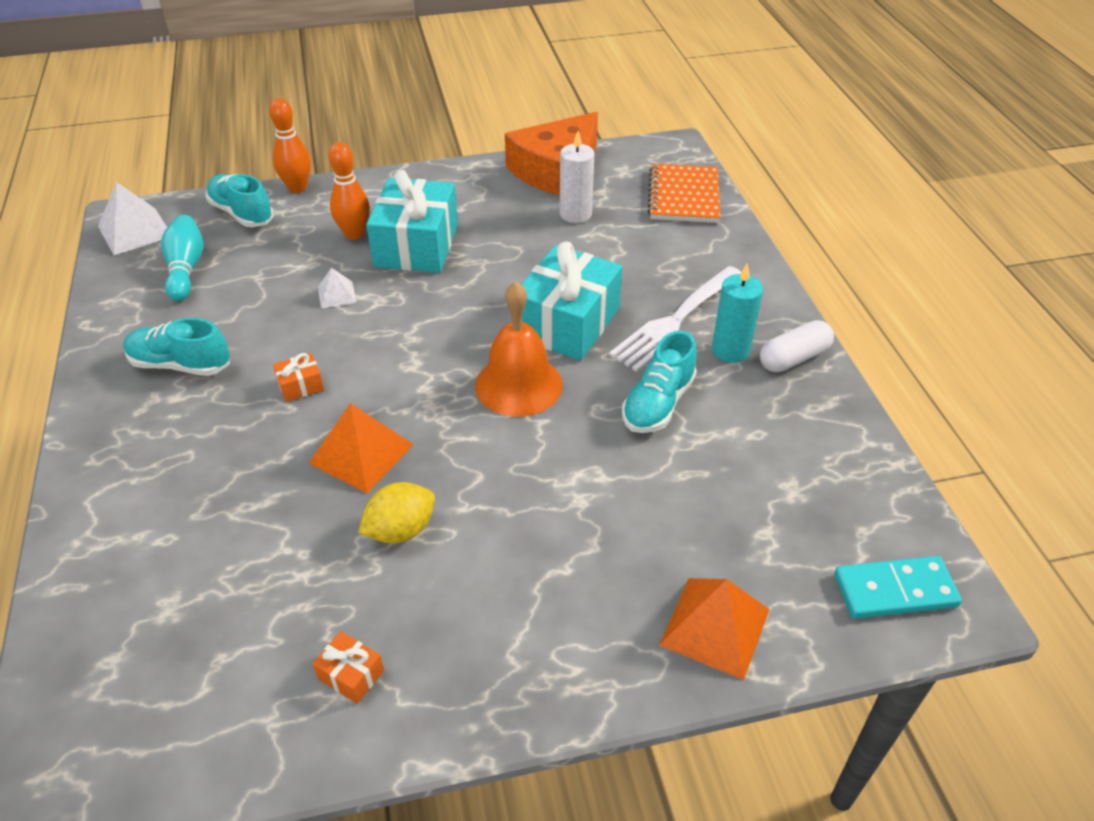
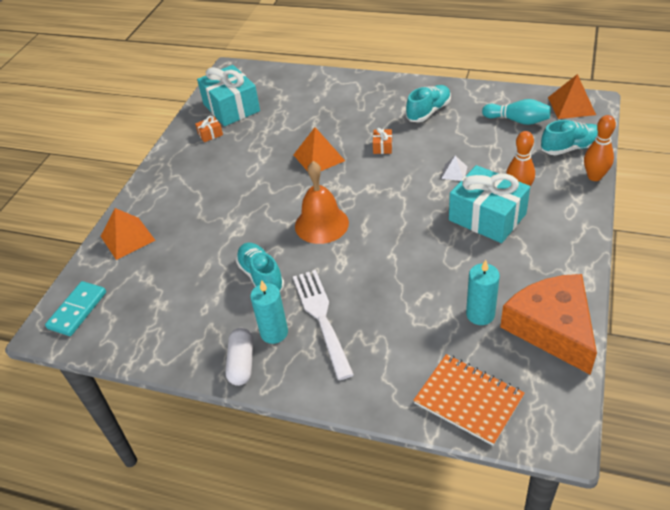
camera: 125 degrees right, 0 degrees up
(135, 231) = (571, 106): white pyramid -> orange pyramid
(401, 530) = (263, 160): yellow lemon -> none
(567, 323) = (358, 263): turquoise gift -> turquoise gift (231, 108)
(575, 214) = (480, 314): white candle -> turquoise candle

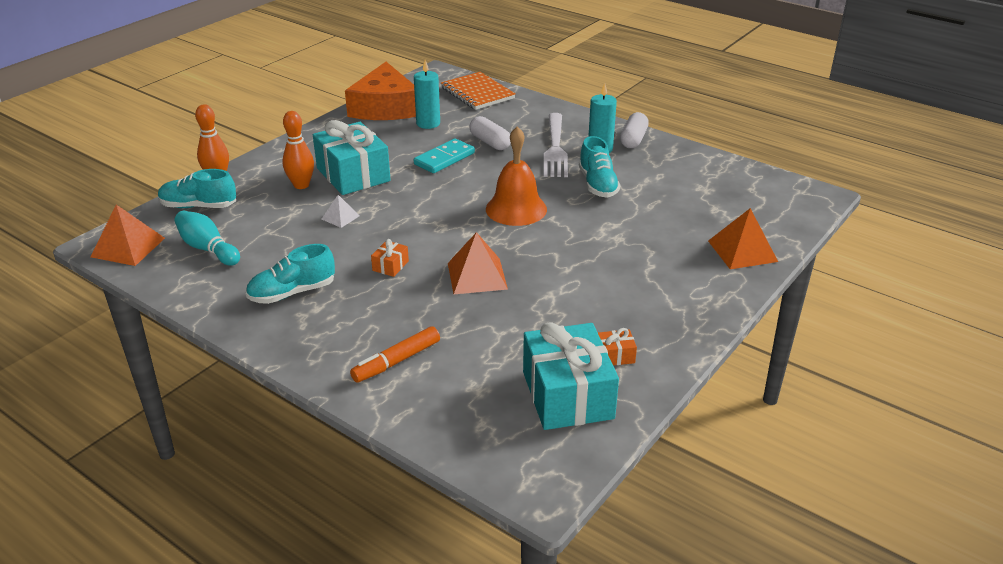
camera: 165 degrees left, 10 degrees down
(77, 310) = (790, 202): turquoise domino -> turquoise domino (444, 159)
(333, 96) = (397, 361): none -> orange marker
(393, 304) = (490, 142): none -> white capsule

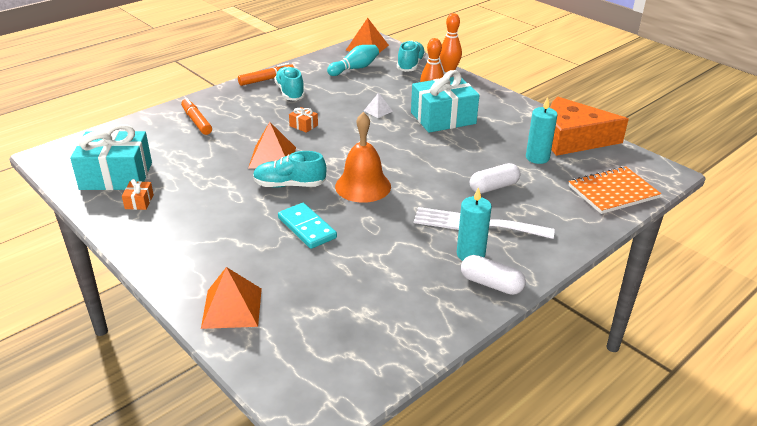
camera: 100 degrees right, 0 degrees up
(246, 323) = (266, 79): none -> orange marker
(444, 159) = (463, 160): turquoise domino -> turquoise domino (306, 228)
(597, 184) = (393, 239): turquoise shoe -> turquoise shoe (289, 185)

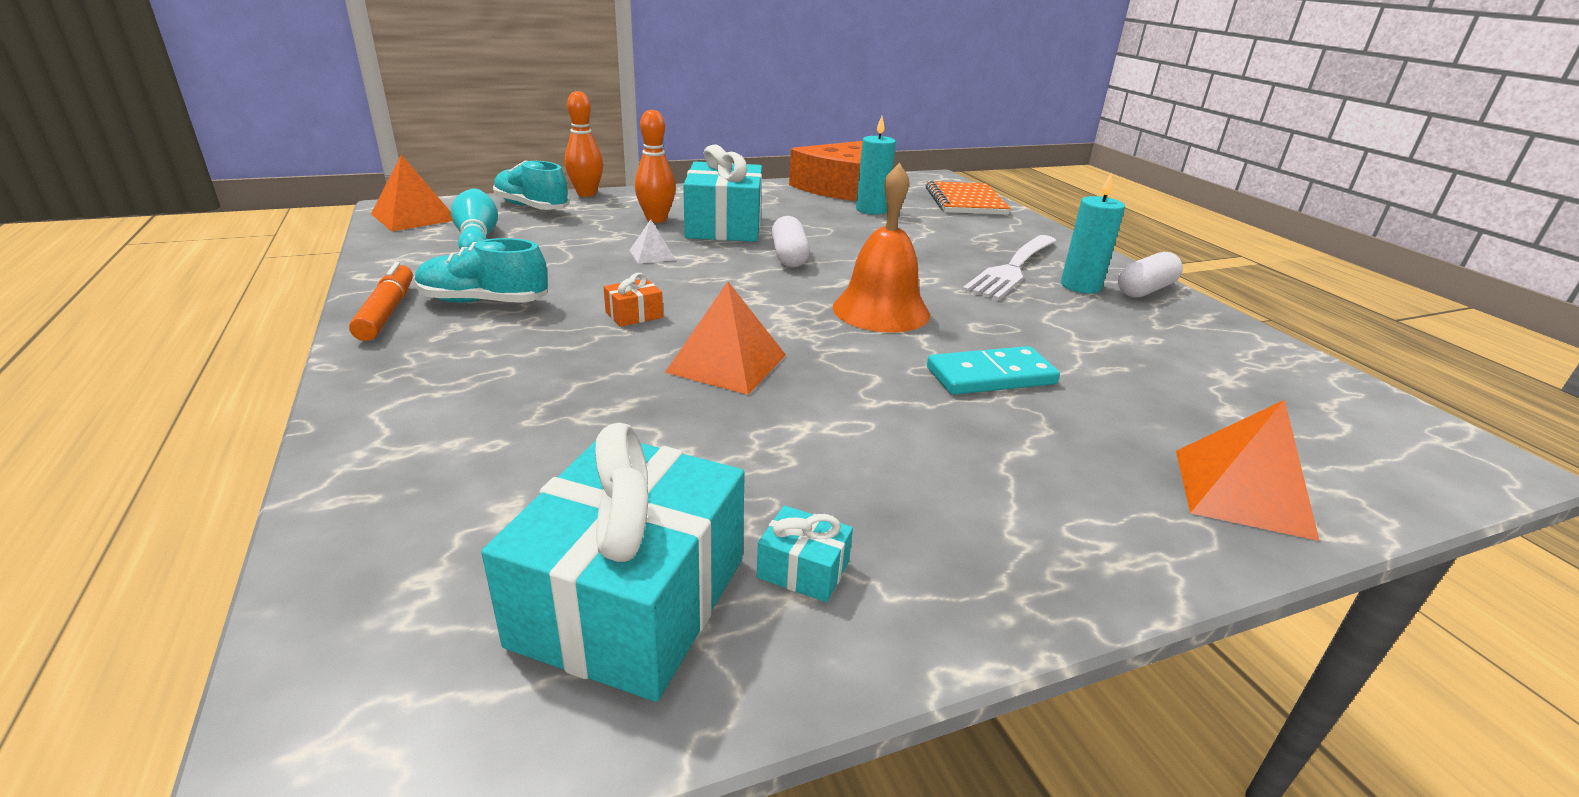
camera: 70 degrees left, 5 degrees down
(139, 202) = (803, 570): orange gift -> turquoise gift
(196, 121) = (466, 422): orange marker -> none
(289, 185) = (841, 365): turquoise shoe -> none
(493, 187) = (927, 242): white capsule -> white capsule (789, 256)

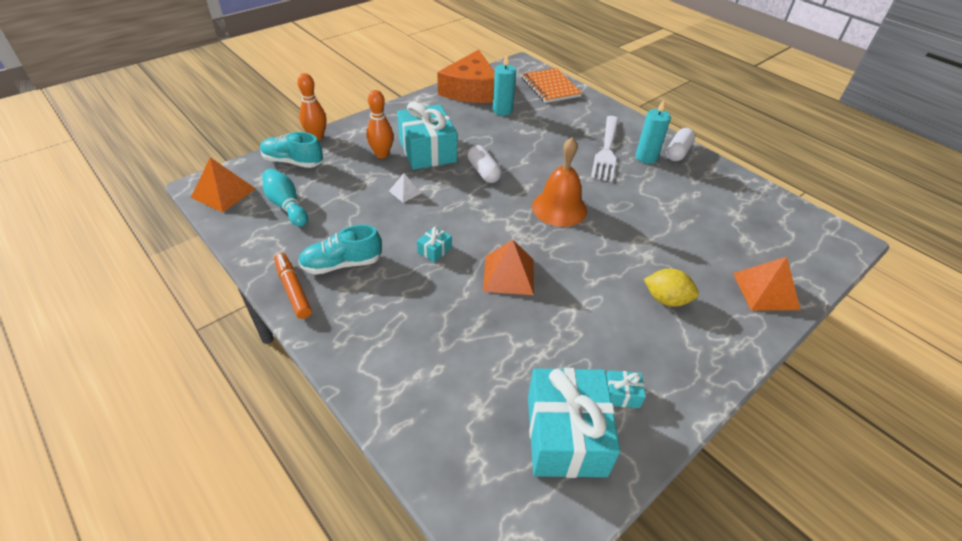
camera: 20 degrees left, 15 degrees up
(634, 315) = (434, 250): orange gift -> turquoise gift
(991, 376) = (636, 245): turquoise domino -> none
(1003, 455) = (666, 299): none -> yellow lemon

